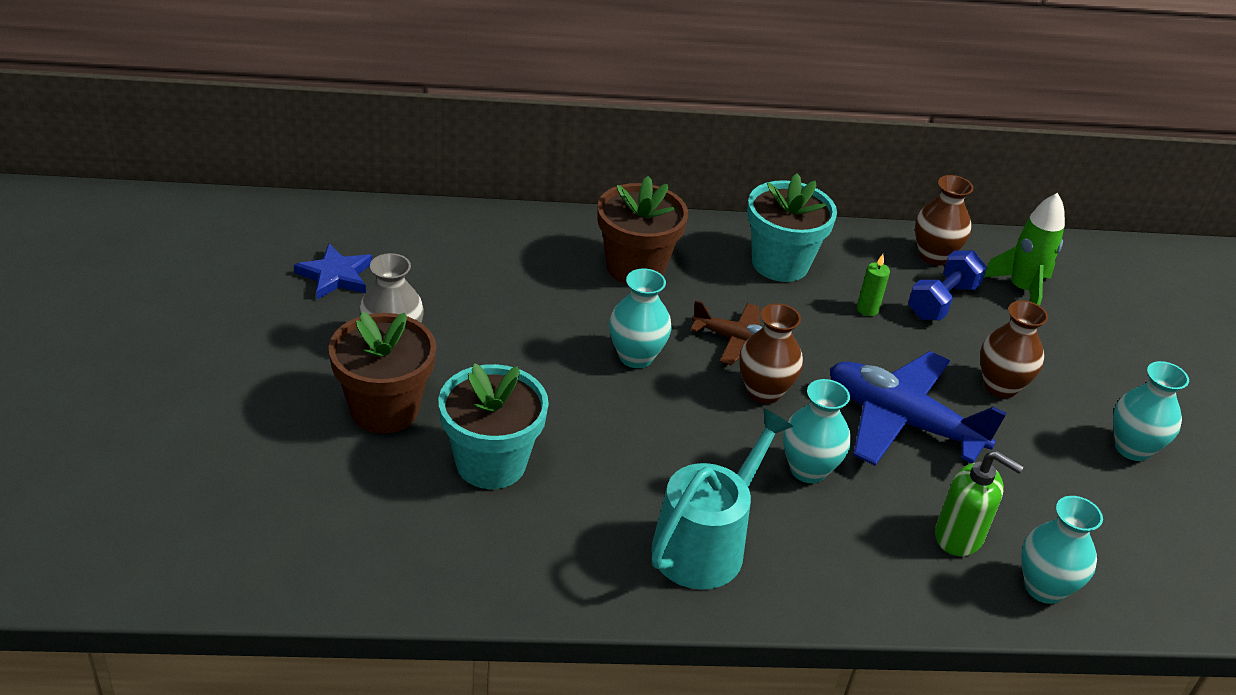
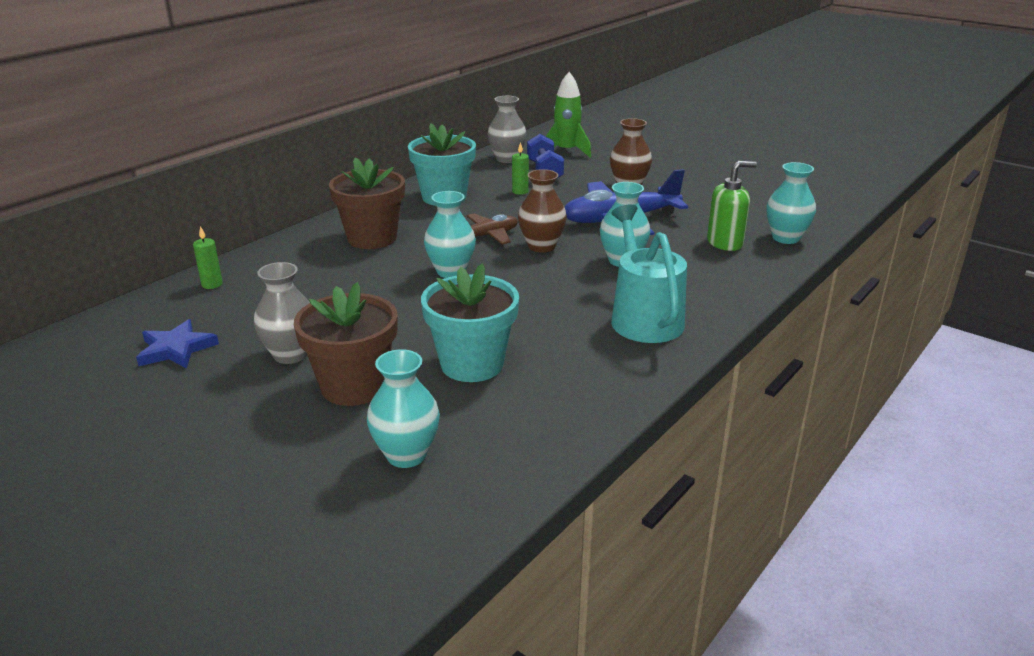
camera: 45 degrees left, 10 degrees down
(446, 228) = (212, 284): none -> green candle
(933, 256) = (507, 159): brown vase -> grey vase
(1132, 448) = (713, 177): turquoise vase -> turquoise vase (406, 455)

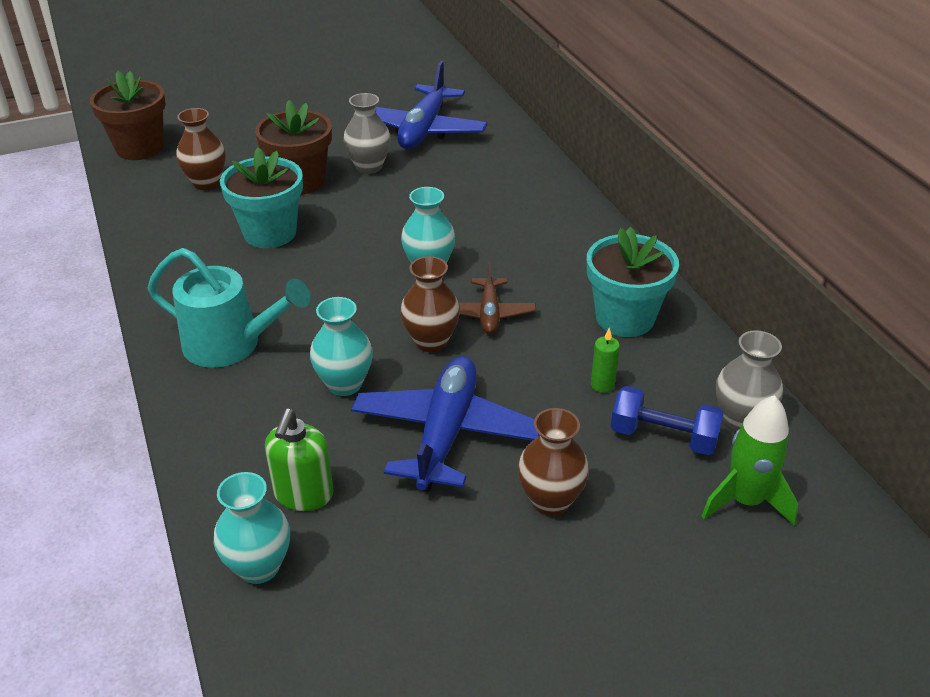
camera: 120 degrees right, 10 degrees up
(176, 349) = (423, 130): blue star -> blue plane
(212, 284) = (515, 153): green candle -> none
(372, 238) = (544, 243): brown flower pot -> brown flower pot (140, 148)
(406, 455) = (206, 183): turquoise vase -> brown vase

